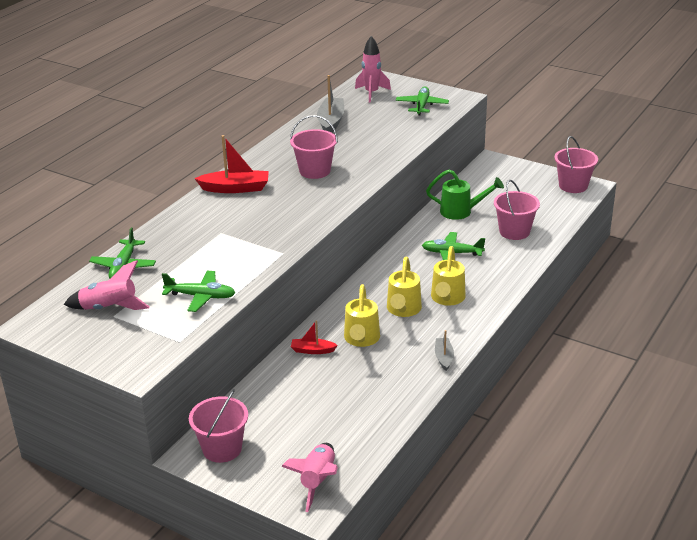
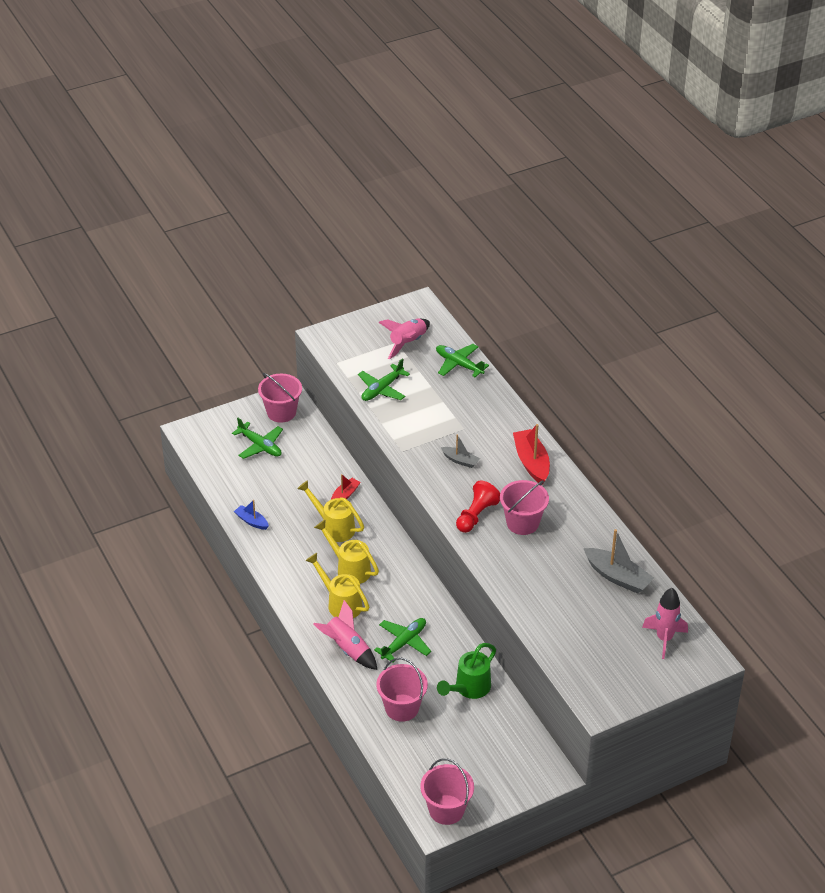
camera: 120 degrees right, 10 degrees up
(235, 188) = (531, 462): red boat -> red boat turned 135 degrees clockwise
(317, 481) = (210, 442): pink rocket -> pink rocket (347, 649)
(328, 192) = (476, 515): none -> red pawn
(405, 393) = (251, 521): none -> blue boat
(422, 106) = (602, 664): green plane -> green plane (260, 446)
(444, 357) = (270, 562): grey boat -> grey boat (460, 460)

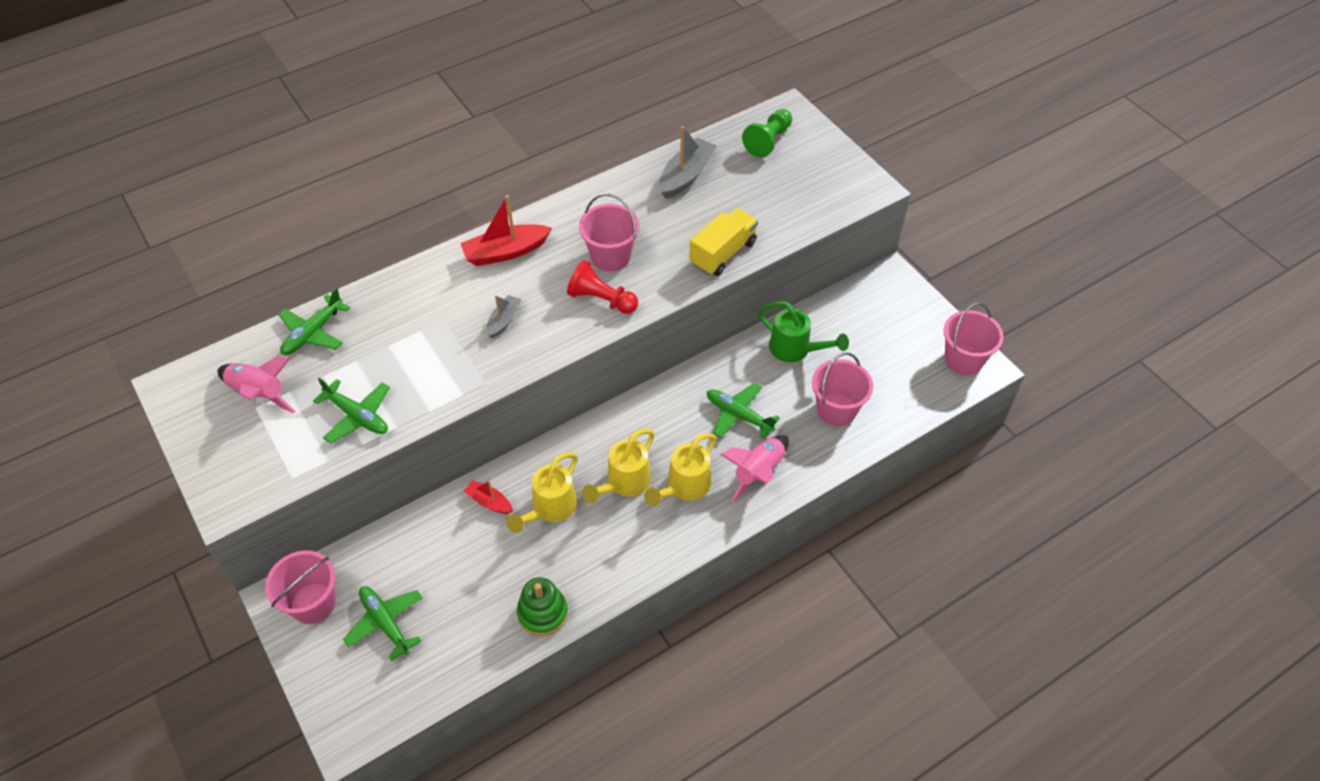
camera: 95 degrees left, 10 degrees up
(251, 521) = (542, 613): blue boat -> green stacking toy
(260, 446) = (385, 623): green plane -> green plane turned 75 degrees counterclockwise
(521, 592) = (723, 253): none -> yellow truck
(664, 639) = (768, 141): pink rocket -> green pawn

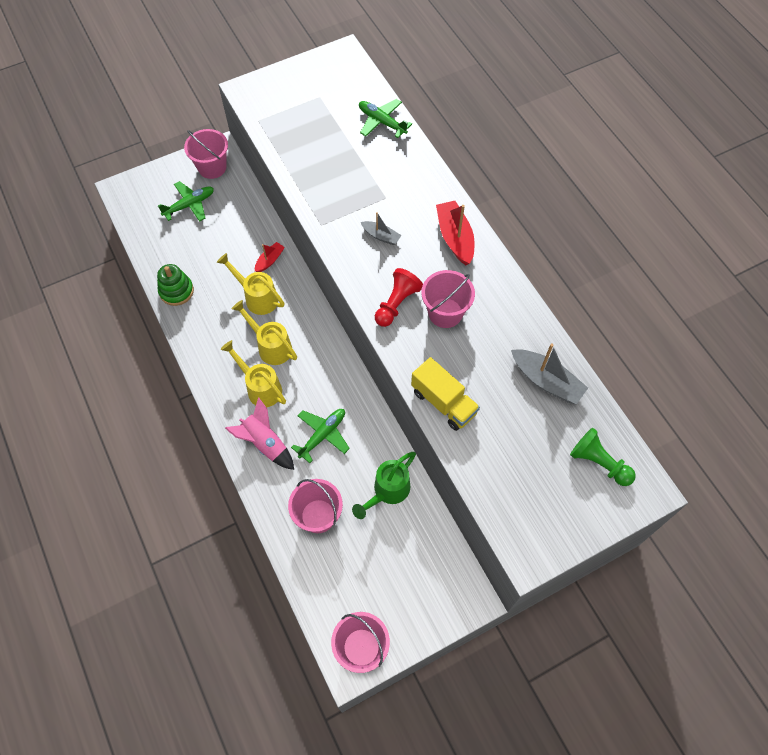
camera: 95 degrees right, 10 degrees up
(259, 394) = (331, 97): pink rocket -> none
(357, 416) = (303, 151): green plane -> none

